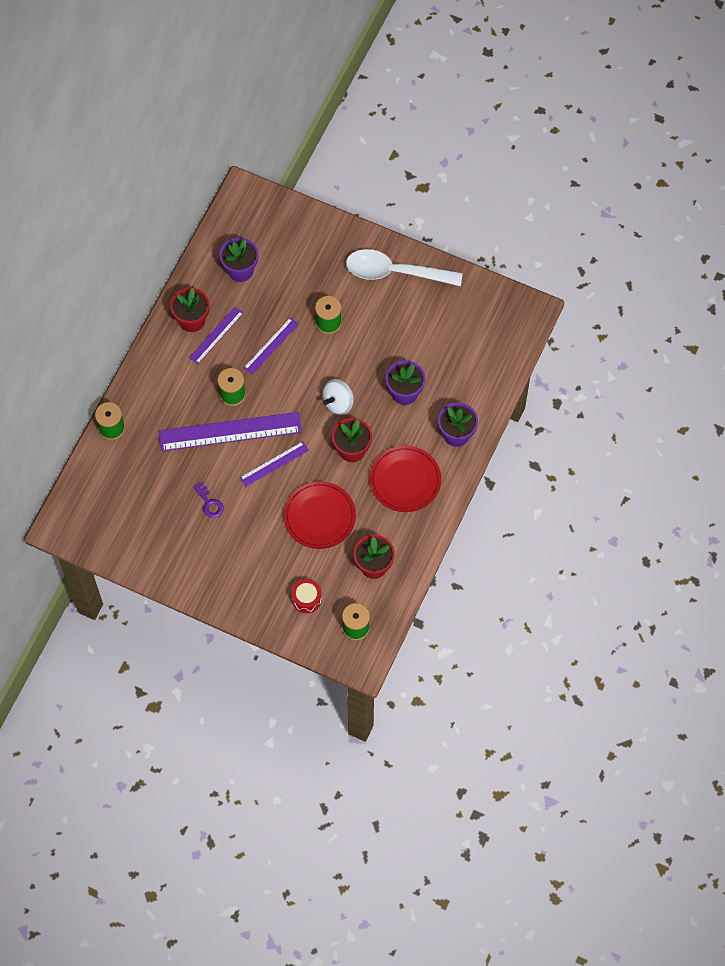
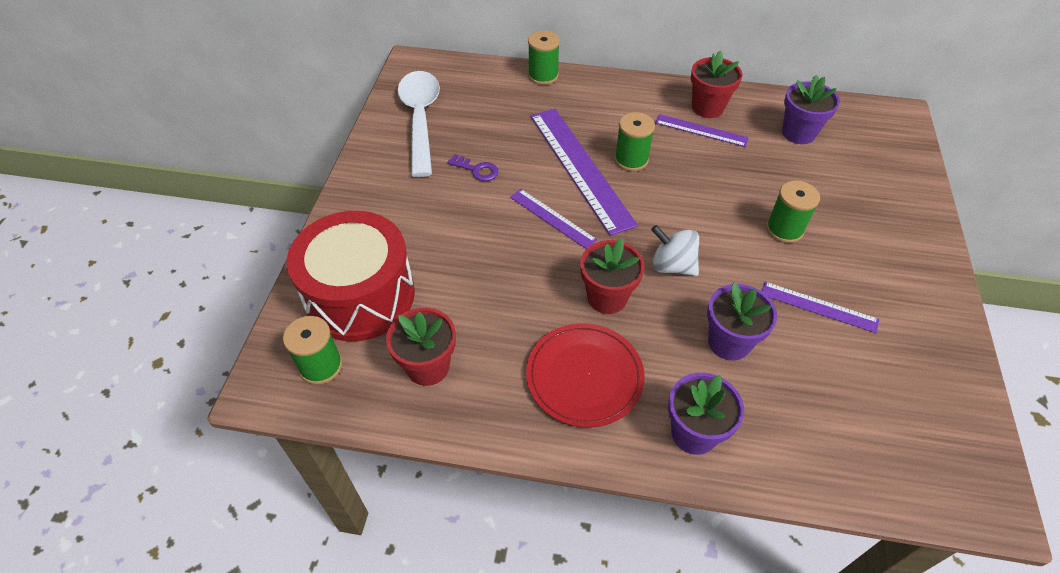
camera: 75 degrees right, 15 degrees down
(209, 503) = (477, 170): purple key -> purple key turned 105 degrees counterclockwise
(271, 346) = (716, 180): purple ruler -> purple ruler (818, 307)
(306, 599) = (360, 295): red drum -> red drum, size x2.46
(319, 516) = (491, 283): red plate -> none
(395, 272) = (912, 287): white spoon -> white spoon (420, 119)

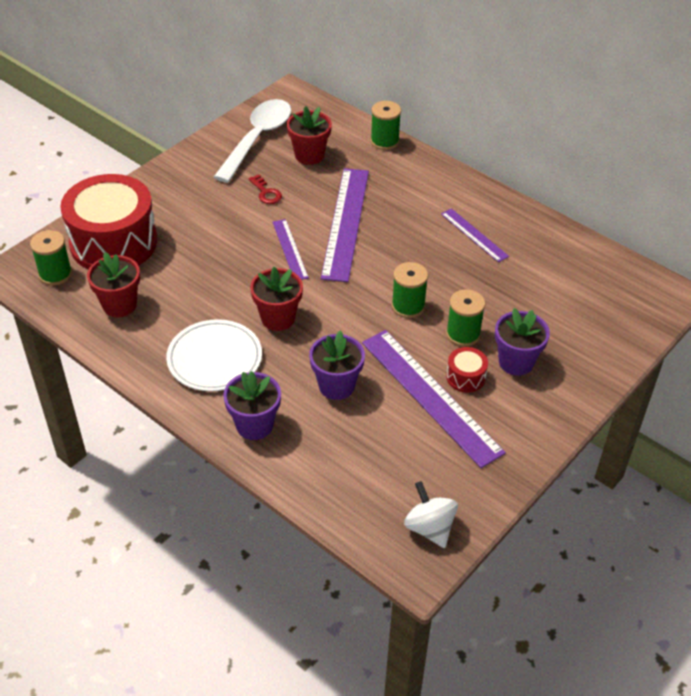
camera: 30 degrees right, 5 degrees down
(477, 170) = (266, 193): purple key -> red key
(584, 376) = (214, 358): red plate -> white plate
(631, 160) = (392, 233): green spool -> green spool (408, 306)
(672, 266) = (347, 319): white spinning top -> white spinning top (429, 527)
(707, 107) = (499, 219): red flower pot -> red flower pot (309, 155)
(798, 133) = (558, 270): purple flower pot -> purple flower pot (516, 362)
(818, 307) = (430, 396): purple ruler -> purple ruler, size x1.92
(828, 271) = (465, 377): none -> red drum

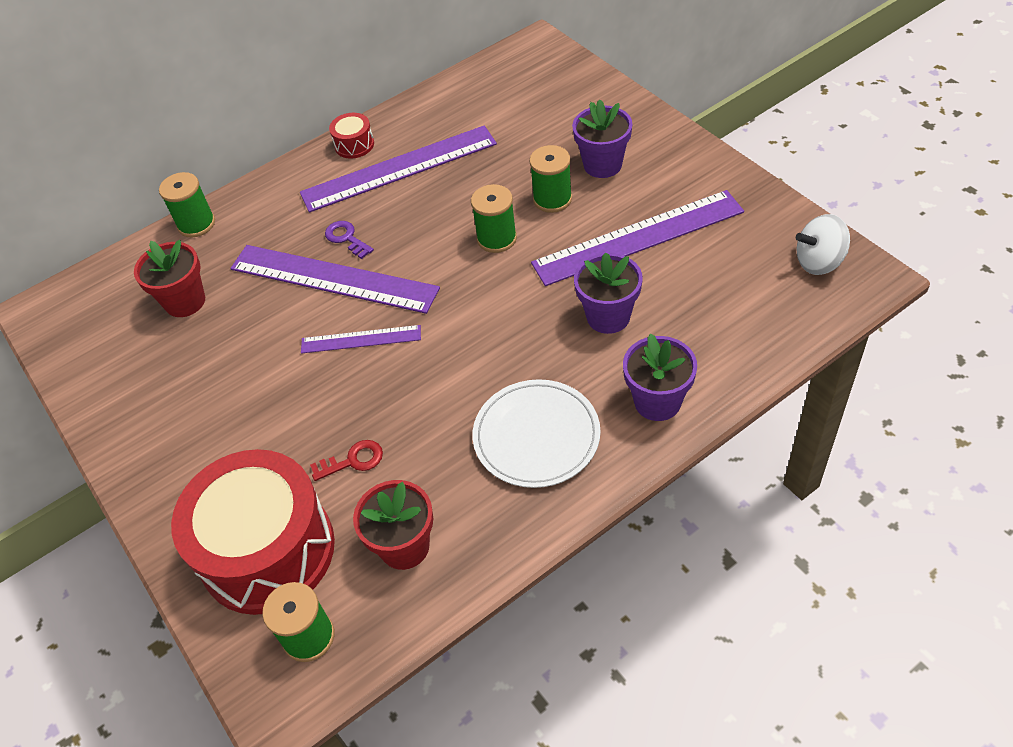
camera: 70 degrees left, 5 degrees up
(257, 139) = (120, 355): white spoon -> none
(266, 193) = (239, 355): red key -> red key (353, 460)
(278, 318) = (482, 363): red flower pot -> none
(388, 221) = (346, 238): none -> purple key
(465, 377) = (616, 206): red drum -> red drum (354, 145)
(474, 235) = (399, 168): purple ruler -> purple ruler, size x1.92

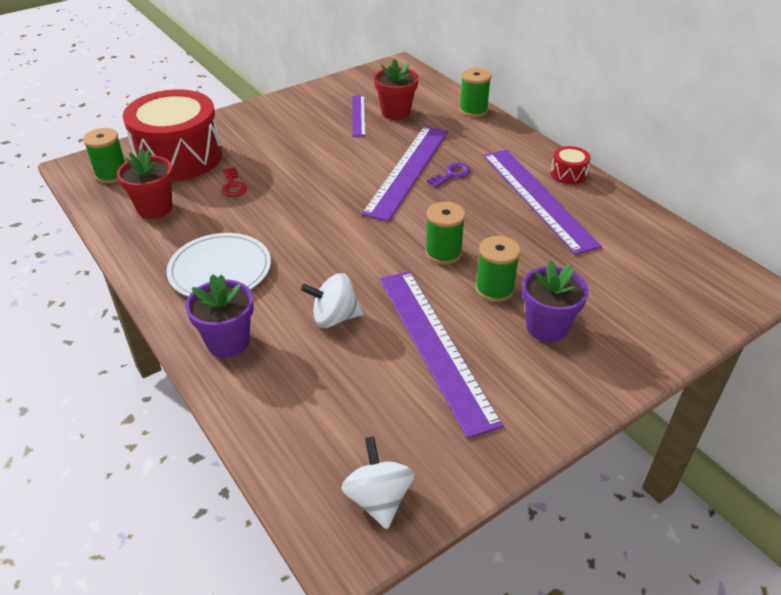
camera: 85 degrees right, 10 degrees down
(361, 339) = (342, 185): purple ruler -> purple ruler (358, 115)
(608, 316) = (334, 317): purple flower pot -> white spinning top

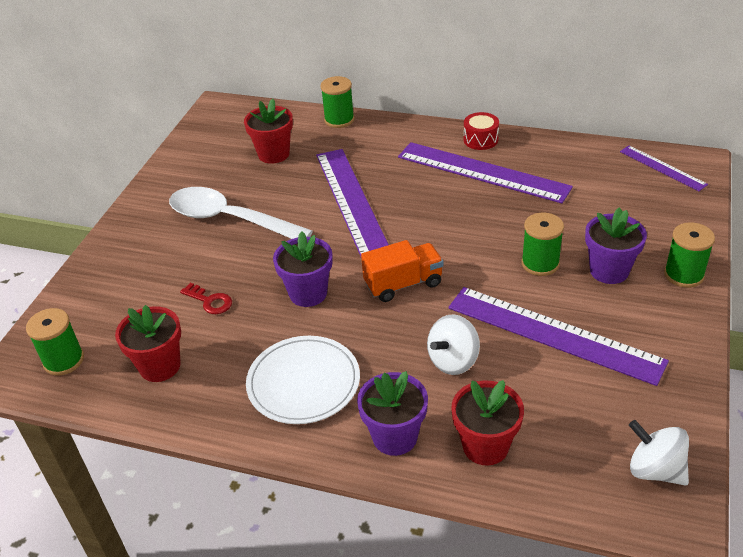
camera: 35 degrees left, 0 degrees up
(179, 157) = (114, 304): red drum -> none
(277, 390) = (485, 446): none -> red flower pot
(298, 215) = (308, 293): none -> purple flower pot
(311, 141) = (229, 219): none -> white spoon
(358, 115) = (242, 173): purple ruler -> purple ruler (662, 168)
(370, 245) = (403, 284): none -> orange truck
(443, 253) = (468, 257): green spool -> green spool (684, 275)
(452, 174) = (393, 187): purple key -> none

